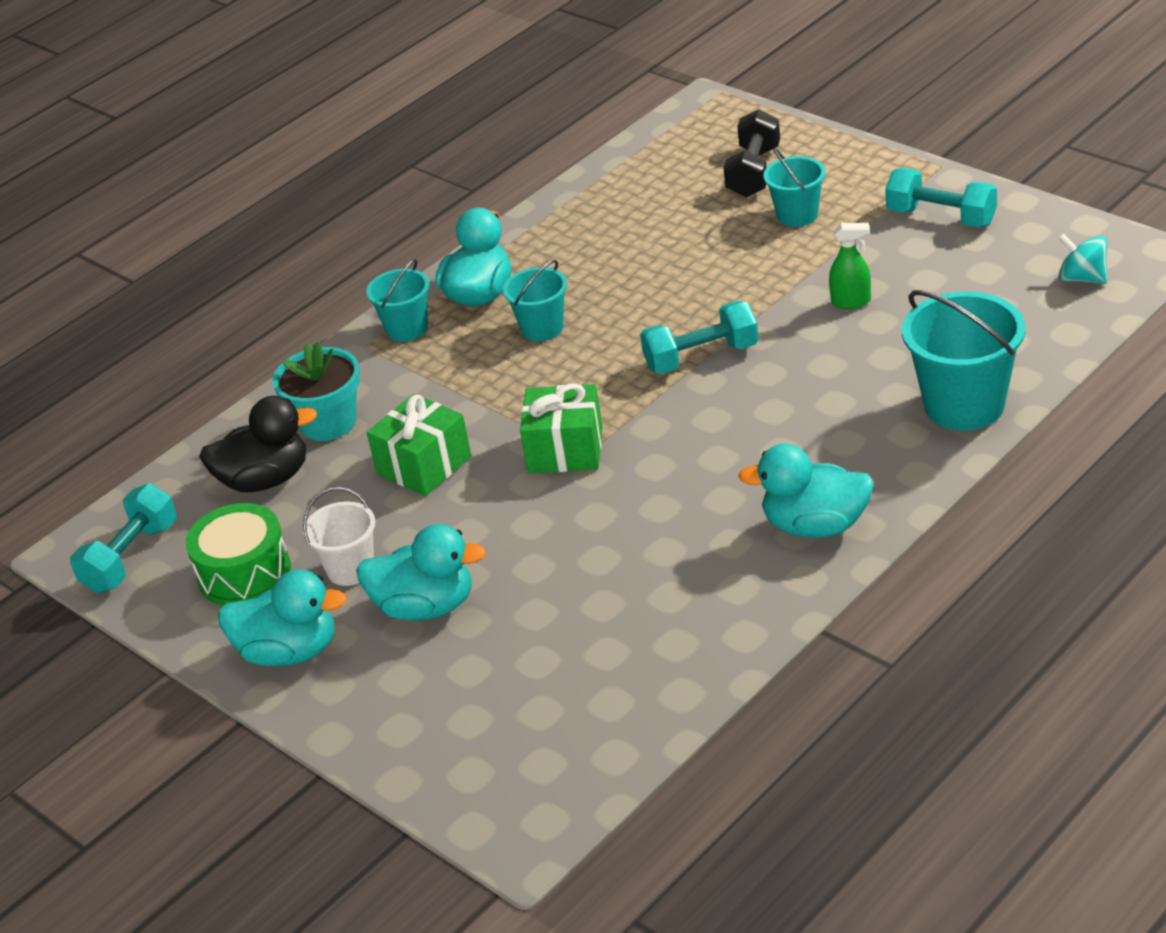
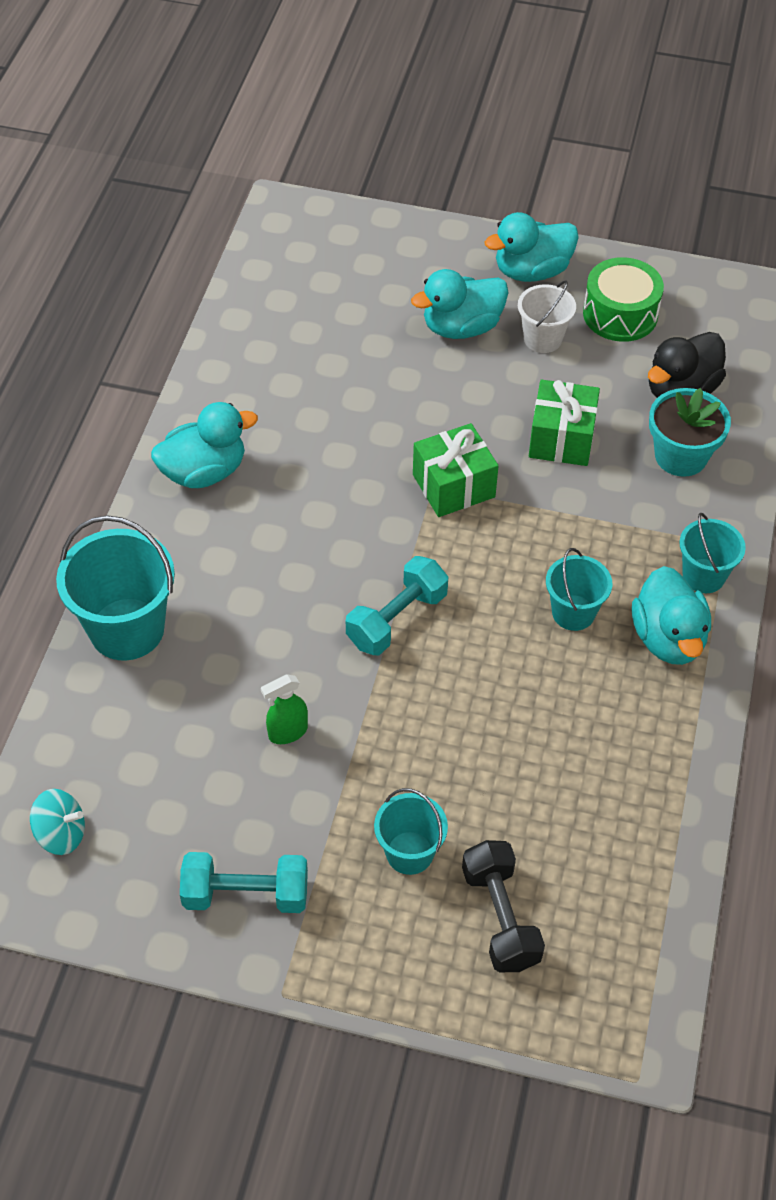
camera: 145 degrees right, 15 degrees up
(131, 557) = (719, 302): turquoise dumbbell -> none

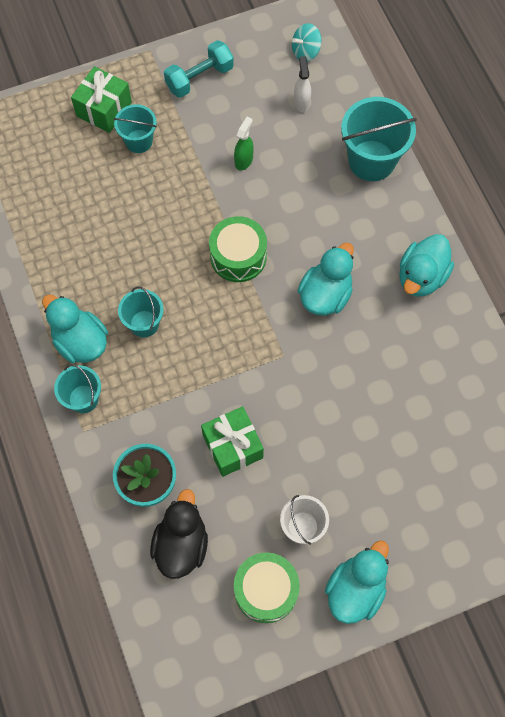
camera: 145 degrees right, 15 degrees up
(138, 762) = (301, 102): none -> white spray bottle
(396, 619) = (238, 256): turquoise dumbbell -> green drum
(453, 486) = (272, 365): green gift -> green gift (104, 109)
(461, 327) = (363, 498): turquoise duck -> turquoise duck (325, 295)
(500, 917) = (75, 139): black dumbbell -> none

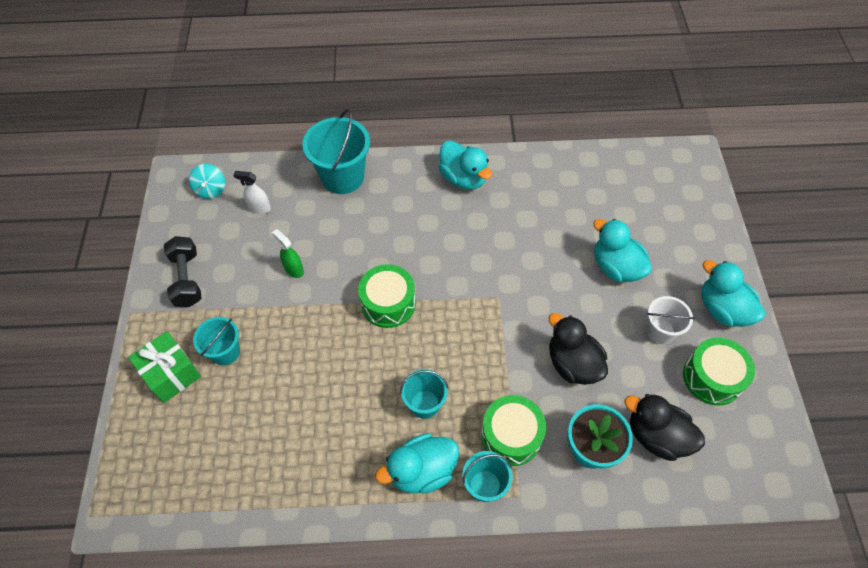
camera: 70 degrees left, 10 degrees down
(138, 408) = (511, 436): none -> green drum
(199, 78) = (187, 279): turquoise dumbbell -> black dumbbell
(233, 446) = (572, 364): green gift -> black duck
(325, 295) = (453, 248): turquoise duck -> turquoise duck (616, 267)

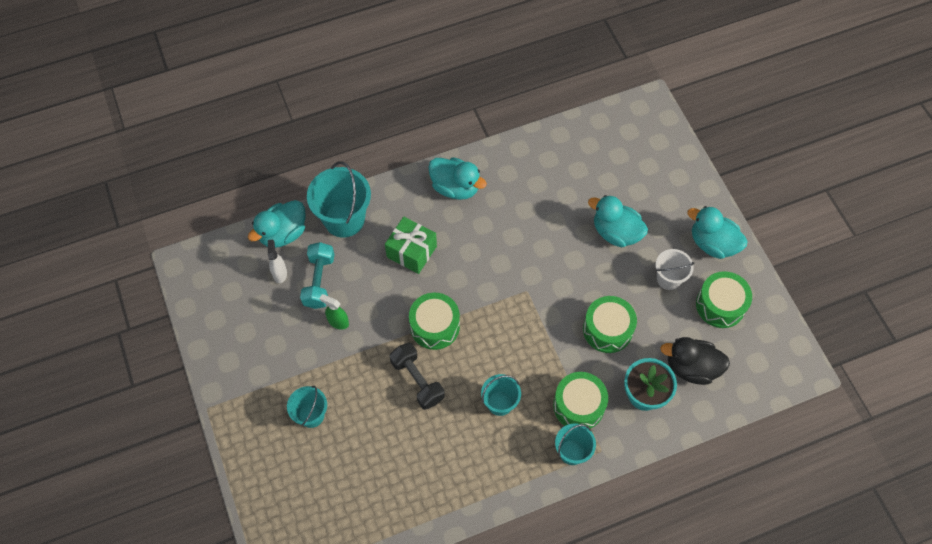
camera: 20 degrees left, 5 degrees up
(171, 374) = (272, 449): green gift -> green gift (411, 251)
(187, 279) = (245, 361): black dumbbell -> black dumbbell (417, 380)
(211, 190) = (225, 269): turquoise spinning top -> none
(259, 208) = (280, 273): white spray bottle -> white spray bottle turned 90 degrees clockwise
(293, 226) = (319, 281): none -> turquoise dumbbell
(422, 471) = (518, 457): turquoise duck -> turquoise duck (283, 233)
(572, 364) = (607, 329): black duck -> green drum

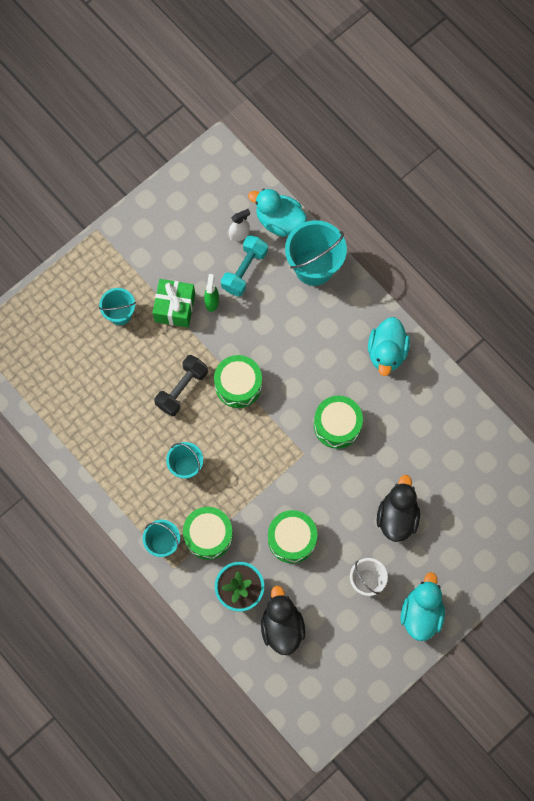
camera: 70 degrees right, 10 degrees up
(319, 281) = (244, 270): turquoise dumbbell -> turquoise dumbbell turned 45 degrees counterclockwise
(411, 251) = (304, 338): green gift -> green gift (175, 308)
(616, 232) = (397, 516): turquoise duck -> black duck
(720, 305) = (356, 637): green drum -> green drum (337, 425)

